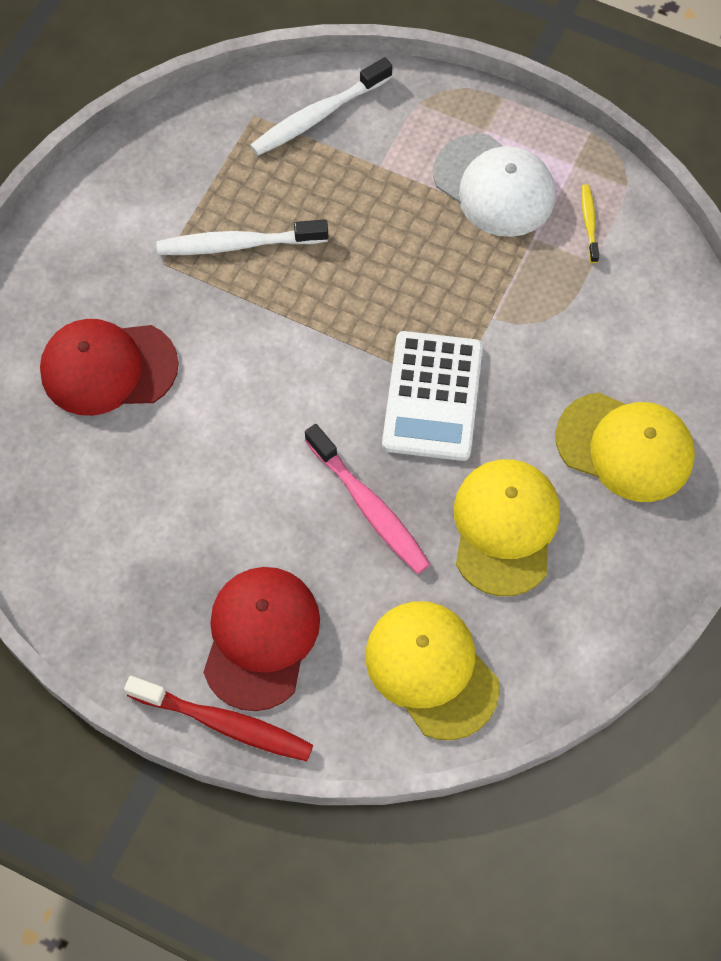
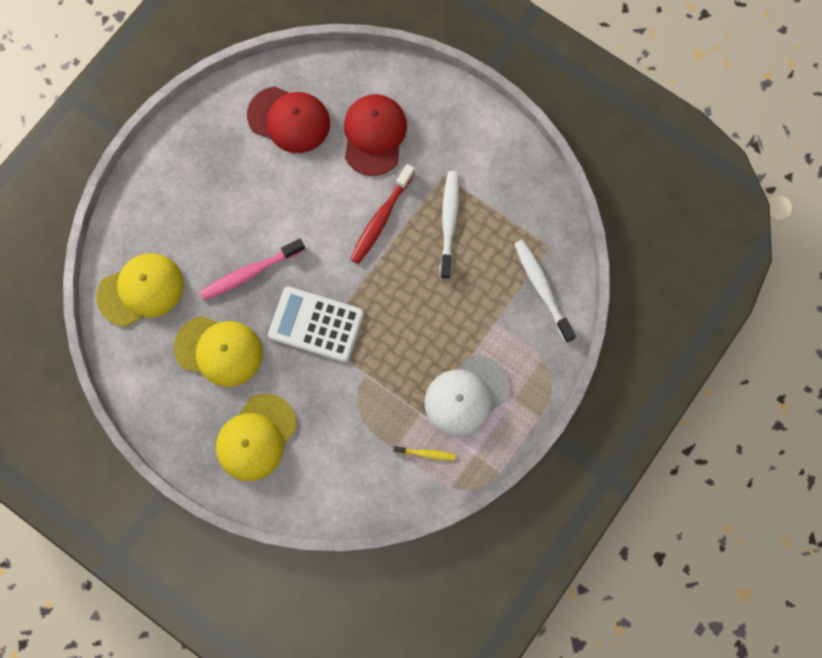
camera: 100 degrees right, 10 degrees up
(225, 723) = (137, 173): red toothbrush -> red toothbrush (381, 219)
(260, 638) = (183, 199): red cap -> red cap (289, 120)

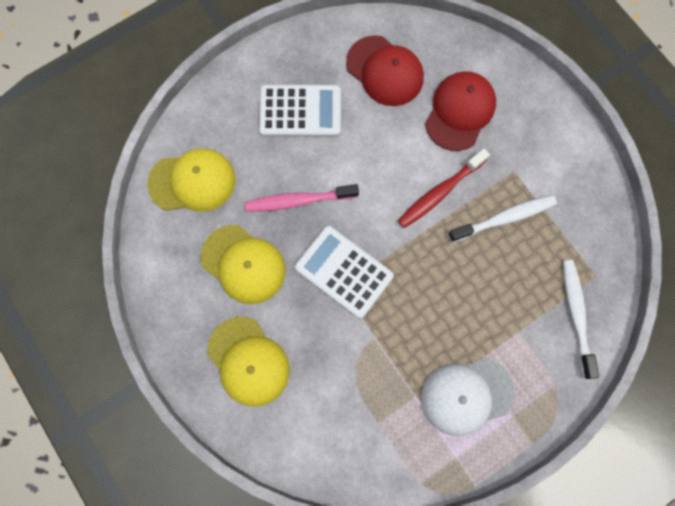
camera: 20 degrees right, 0 degrees up
(221, 187) = (300, 111): none -> white calculator
(256, 437) = (248, 361): yellow cap -> yellow cap turned 90 degrees counterclockwise
(426, 453) = (407, 439): yellow toothbrush -> none
(449, 222) = (504, 218): white toothbrush -> white toothbrush turned 45 degrees clockwise

